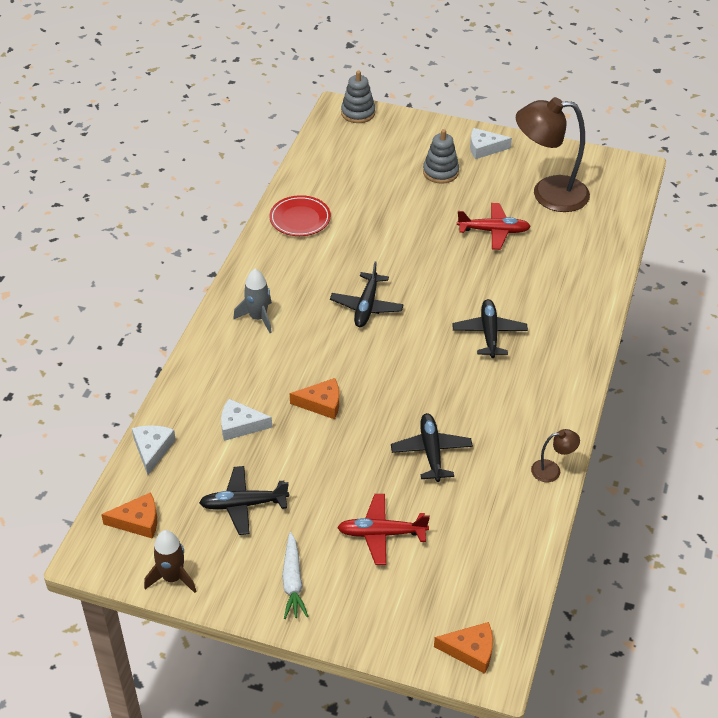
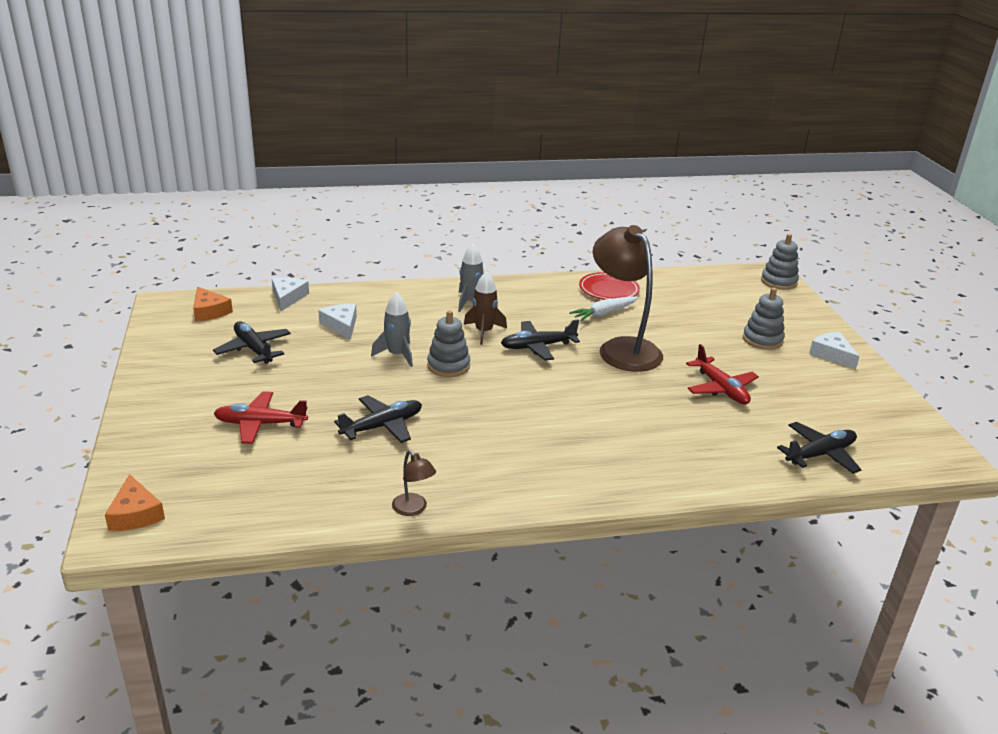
camera: 60 degrees right, 15 degrees down
(152, 449) = (288, 297): white cheese -> white cheese turned 60 degrees counterclockwise
(172, 577) = (158, 339): brown rocket -> brown rocket (484, 332)
(293, 582) = (179, 393): white carrot -> white carrot (603, 313)
(321, 403) = (397, 355): orange cheese -> grey rocket
(362, 376) = (448, 366): none -> grey stacking toy
(381, 534) = (260, 424): red plane -> red plane turned 60 degrees counterclockwise
(489, 333) = (573, 421): black plane -> black plane (820, 454)
(548, 194) = (821, 408): brown lamp -> brown lamp (622, 348)

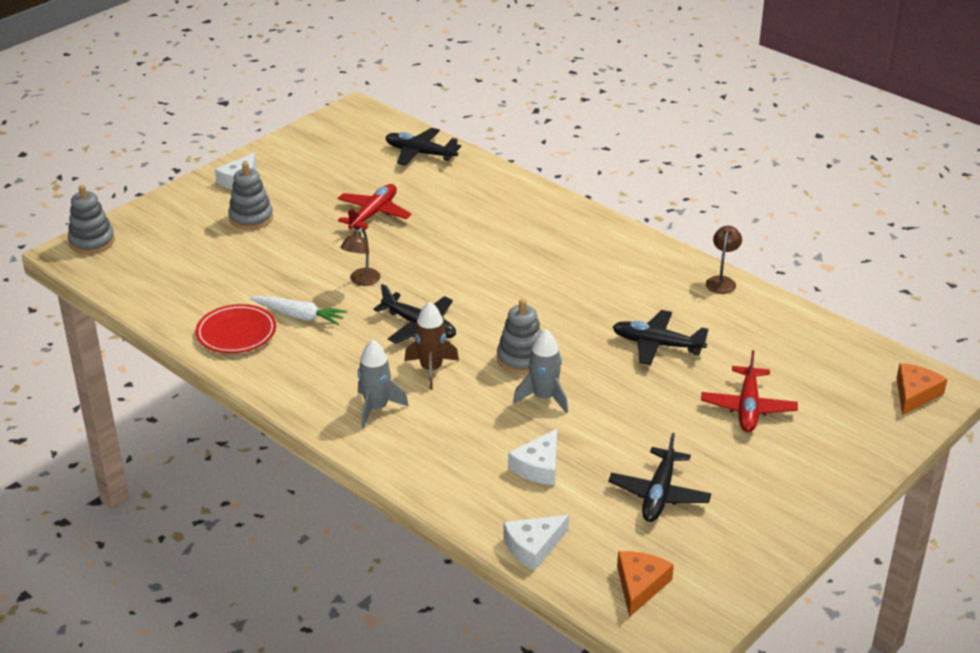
camera: 125 degrees left, 5 degrees up
(260, 424) = (748, 408): red plane -> red plane turned 45 degrees clockwise
(622, 348) = (361, 281): brown lamp -> brown lamp, size x0.43

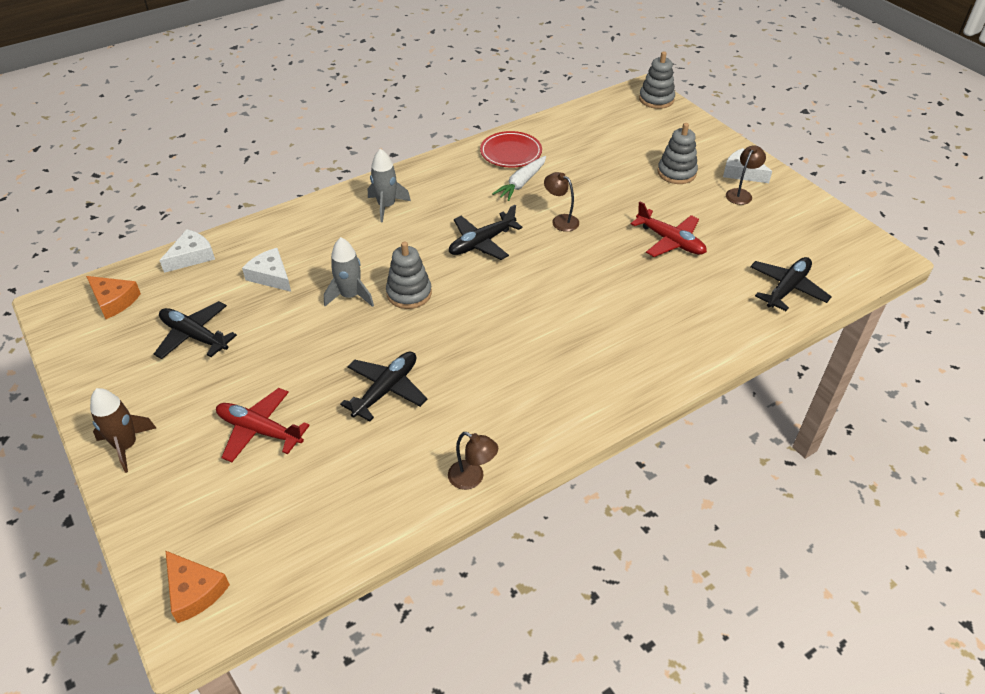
camera: 105 degrees right, 10 degrees up
(280, 180) = (741, 194): none -> brown lamp
(431, 369) = (420, 240): brown rocket -> brown rocket (126, 446)
(533, 546) = (191, 256): white cheese -> white cheese turned 60 degrees clockwise

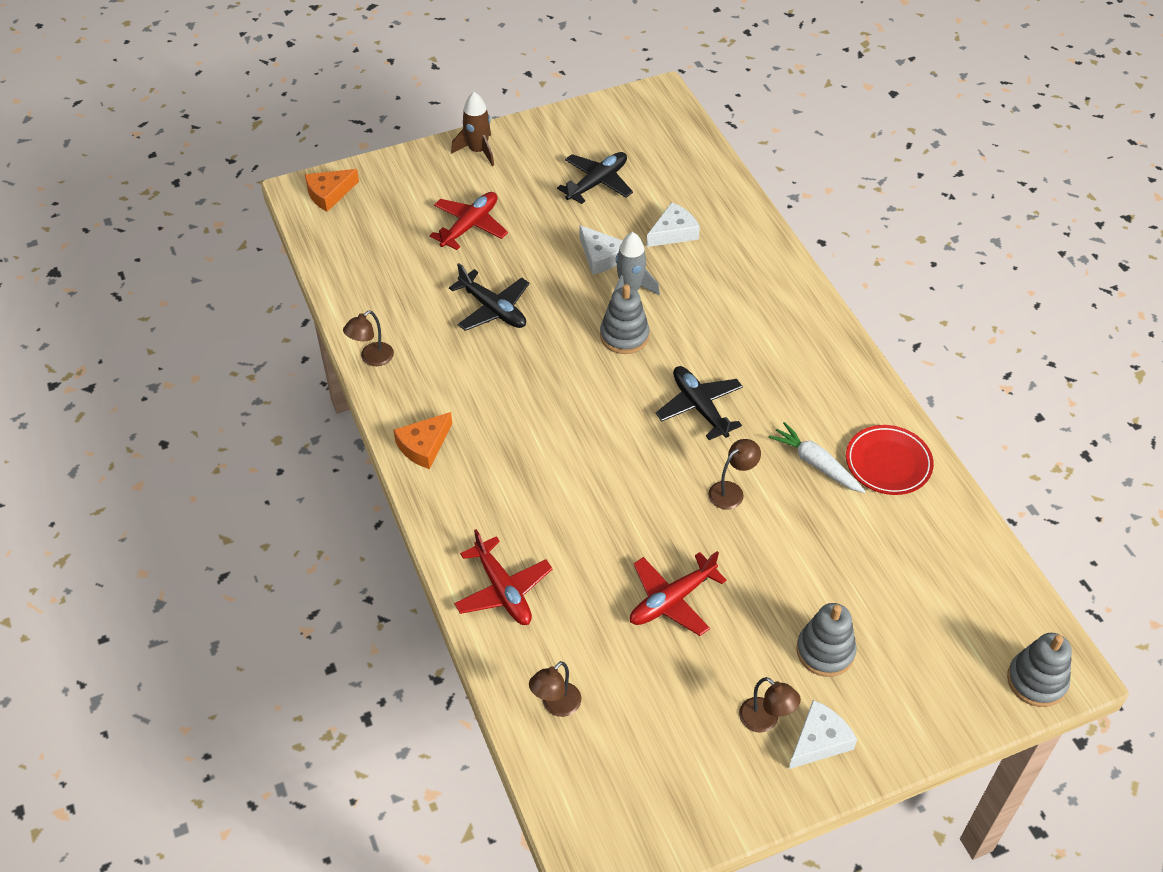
camera: 100 degrees right, 5 degrees up
(114, 300) = (658, 130): orange cheese -> orange cheese (424, 446)
(191, 256) = (715, 176): white cheese -> white cheese (601, 256)
(386, 206) = (781, 328): grey rocket -> none
(705, 331) = (503, 590): none -> red plane
(787, 288) = (556, 705): black plane -> brown lamp

